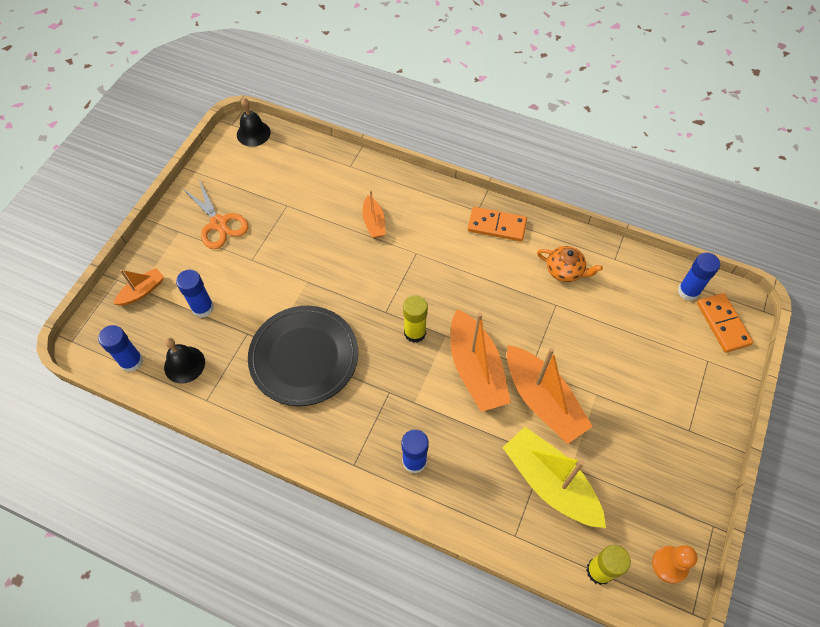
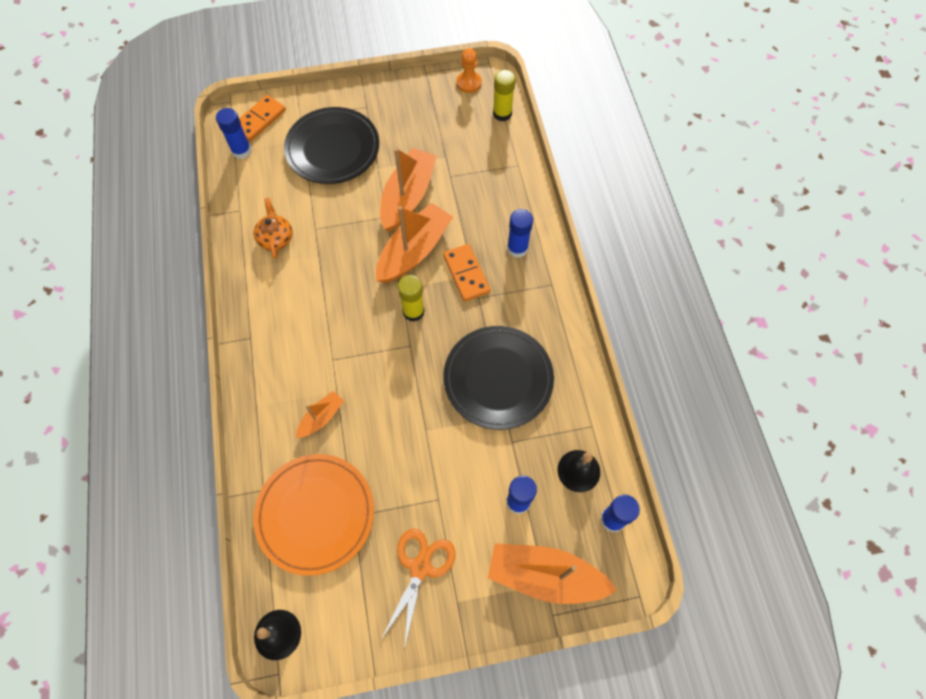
camera: 125 degrees left, 5 degrees up
(142, 291) = (545, 576): orange boat -> orange boat, size x1.94
(307, 185) = (315, 514): none -> orange plate
(497, 226) = (259, 312): orange domino -> orange domino (466, 274)
(550, 483) = (466, 163): yellow boat -> none
(646, 368) = (333, 149): none -> black plate

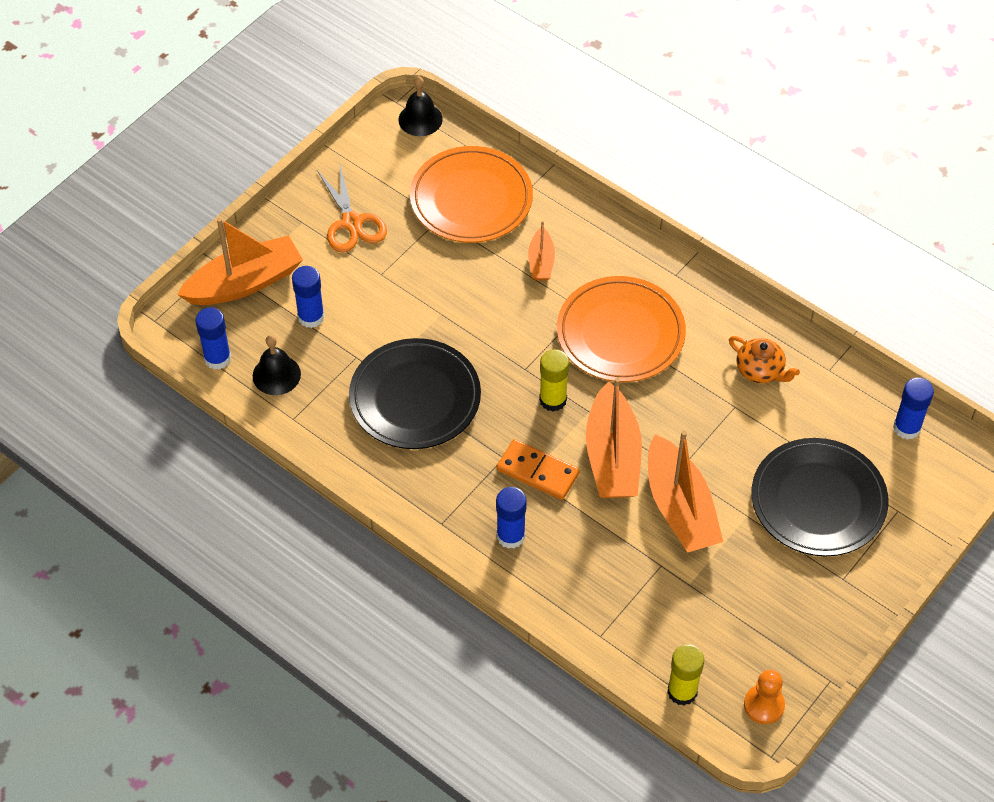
camera: 140 degrees right, 10 degrees down
(259, 120) = (934, 474): orange domino -> none
(328, 324) = (620, 333): none -> orange plate

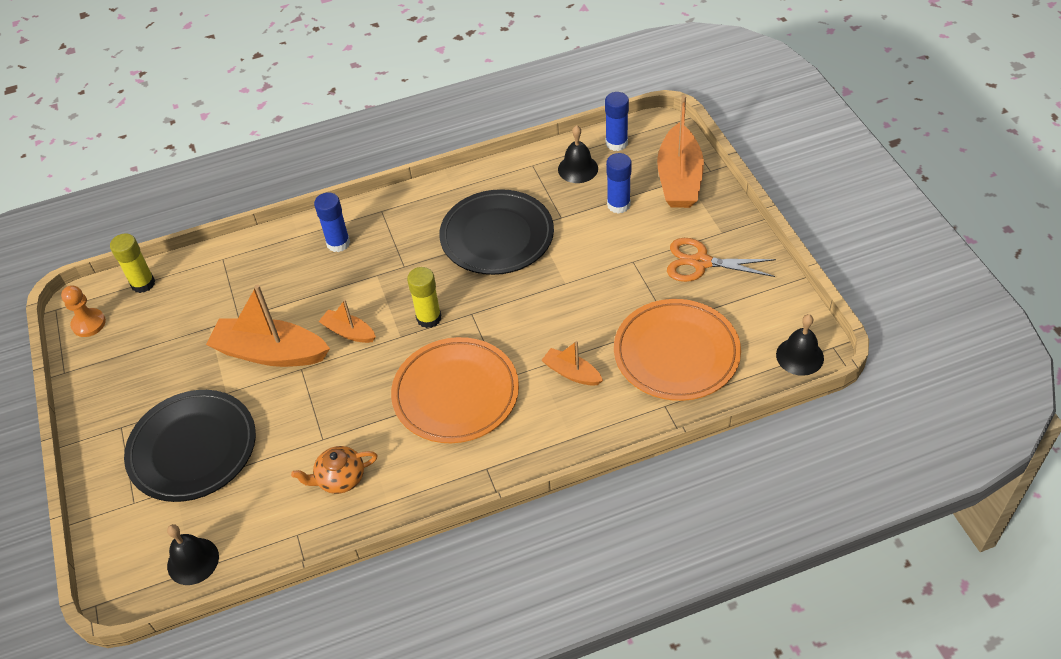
camera: 125 degrees right, 5 degrees down
(537, 472) = (375, 281): orange domino -> none
(612, 456) = (349, 332): orange boat -> orange boat, size x0.51
(906, 428) = (193, 561): blue glue stick -> black bell

